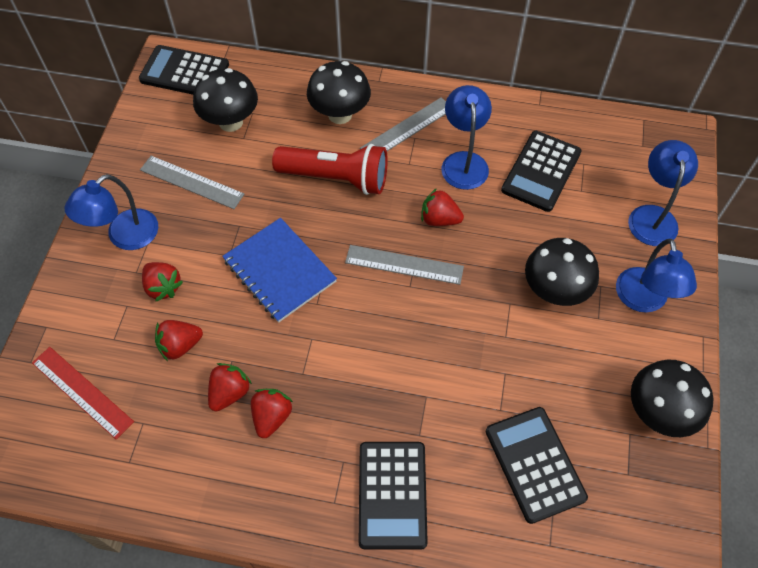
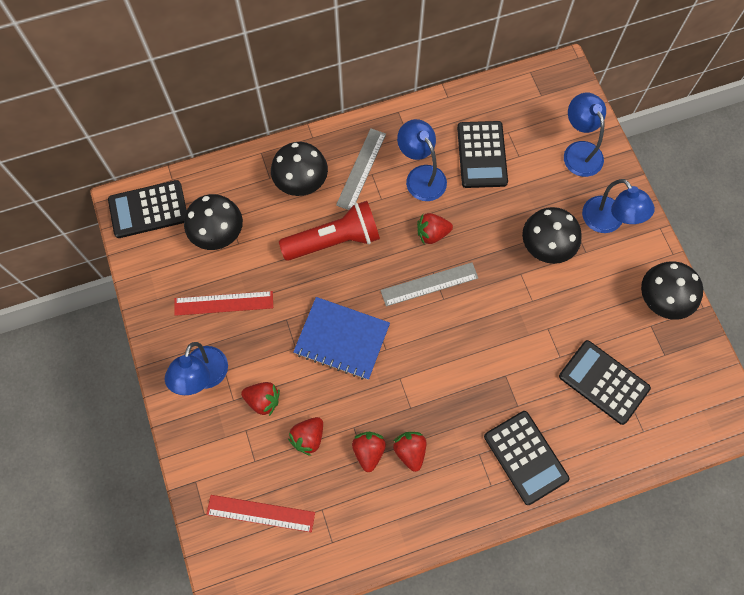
camera: 30 degrees left, 10 degrees up
(192, 182) = (223, 303): grey ruler -> red ruler

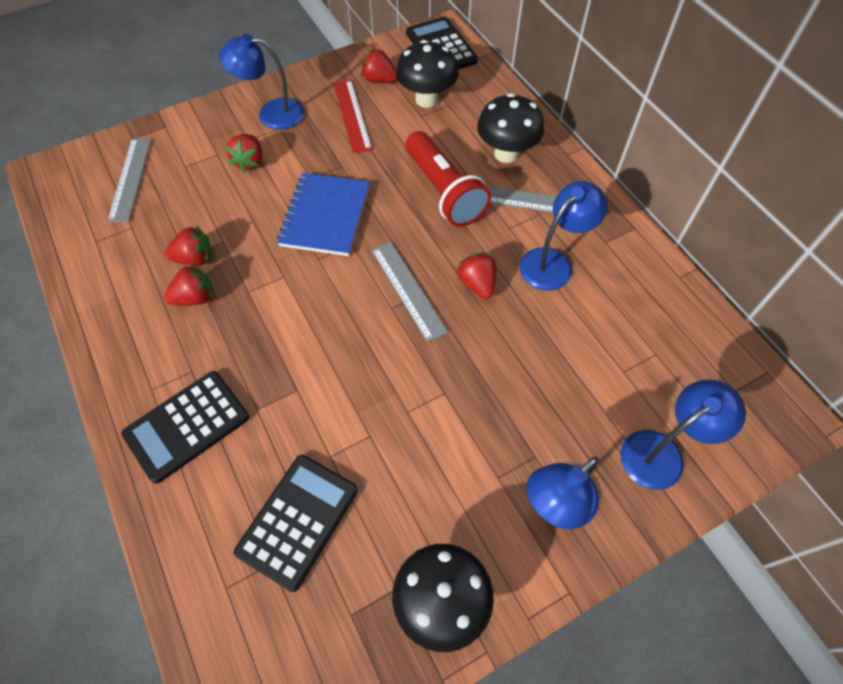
camera: 80 degrees right, 10 degrees down
(260, 513) = (130, 179): red ruler -> grey ruler
(308, 437) = (210, 204): red strawberry -> red strawberry (379, 80)
(482, 155) = (608, 326): black calculator -> none
(545, 248) = (491, 420): black mushroom -> none

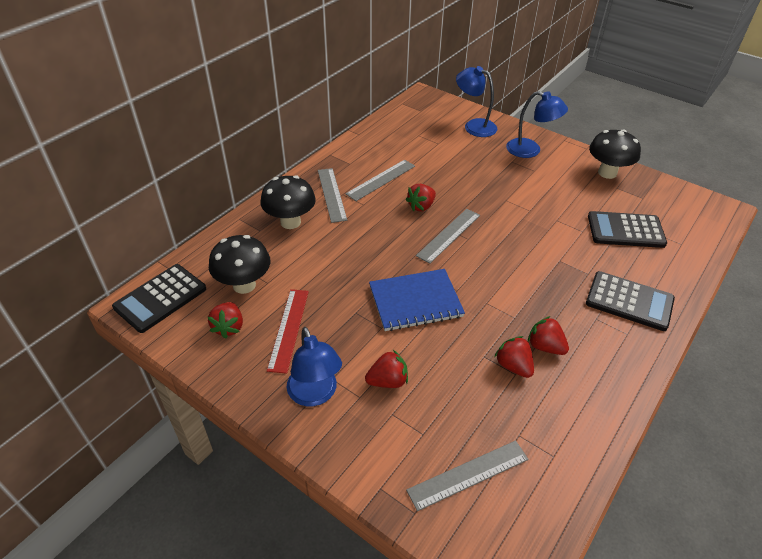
camera: 115 degrees left, 15 degrees down
(352, 115) = (288, 329): red ruler -> red ruler turned 45 degrees counterclockwise
(444, 192) = (349, 243): red flashlight -> none
(553, 262) = (381, 180): blue lamp -> grey ruler

